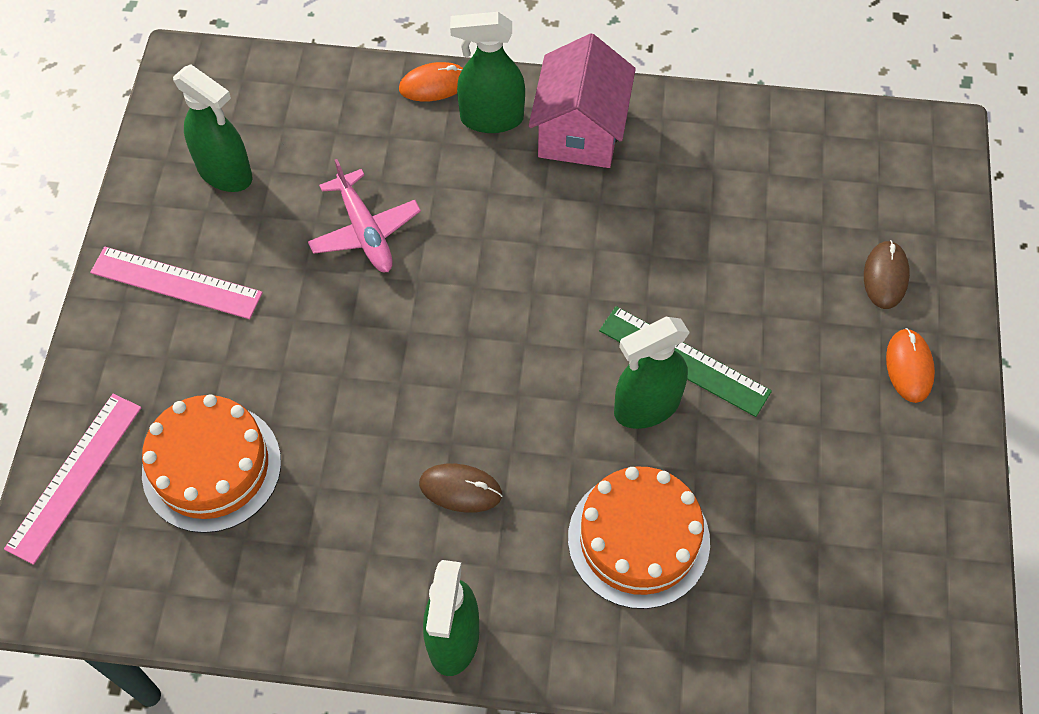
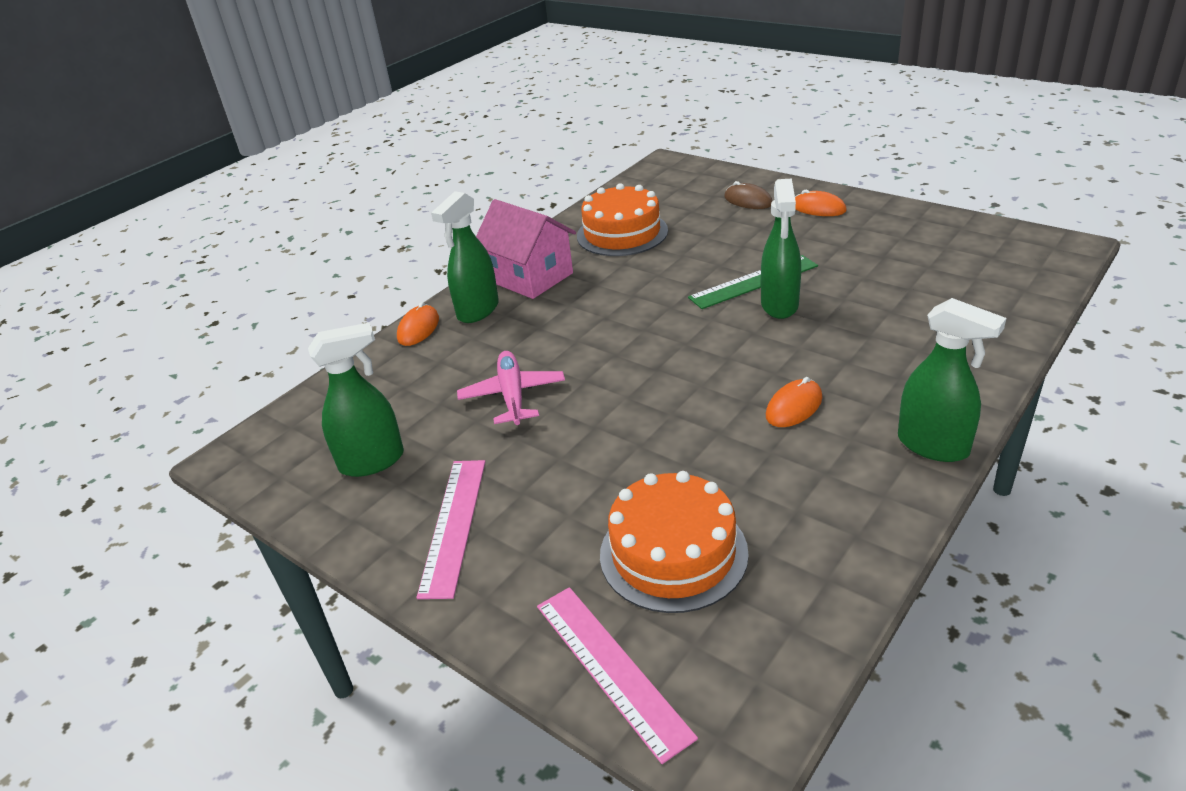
camera: 55 degrees left, 25 degrees down
(176, 283) = (453, 525): pink ruler -> pink ruler turned 45 degrees counterclockwise
(365, 231) = (512, 396): pink plane -> pink plane turned 105 degrees counterclockwise
(460, 489) = (794, 407): brown mouse -> orange mouse
(638, 539) = (888, 335): orange cake -> orange cake (622, 233)

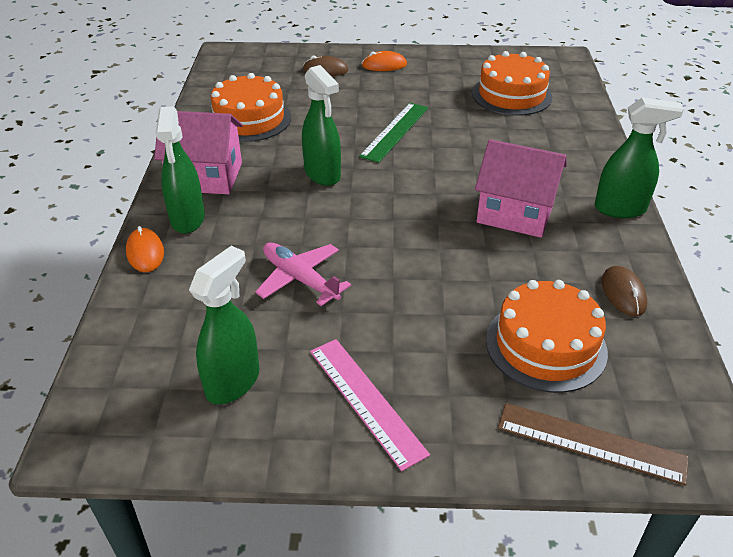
camera: 40 degrees left, 5 degrees up
(611, 668) = (591, 443): pink ruler -> brown ruler
(779, 305) = (431, 144): green spray bottle -> green spray bottle (322, 174)
(794, 407) = (515, 213): orange mouse -> pink house
(825, 539) = (623, 293): none -> brown mouse
(939, 275) = (511, 95): none -> orange cake

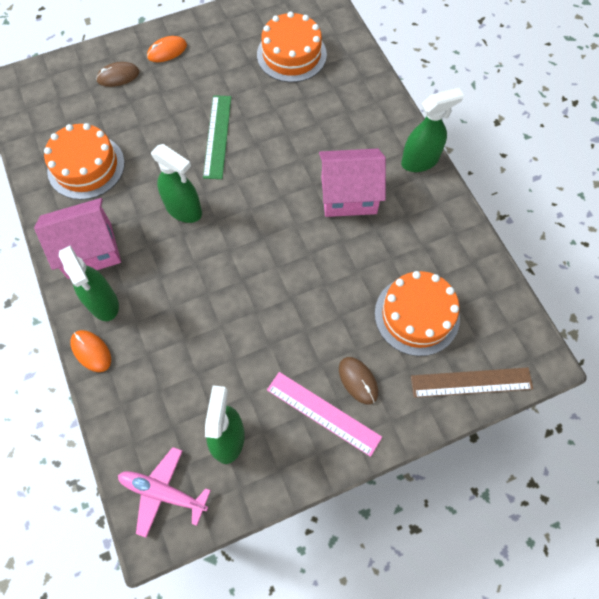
camera: 25 degrees left, 25 degrees up
(300, 279) = (225, 327): pink plane -> pink plane (163, 492)
(623, 293) = (449, 246): brown mouse -> brown mouse (358, 380)

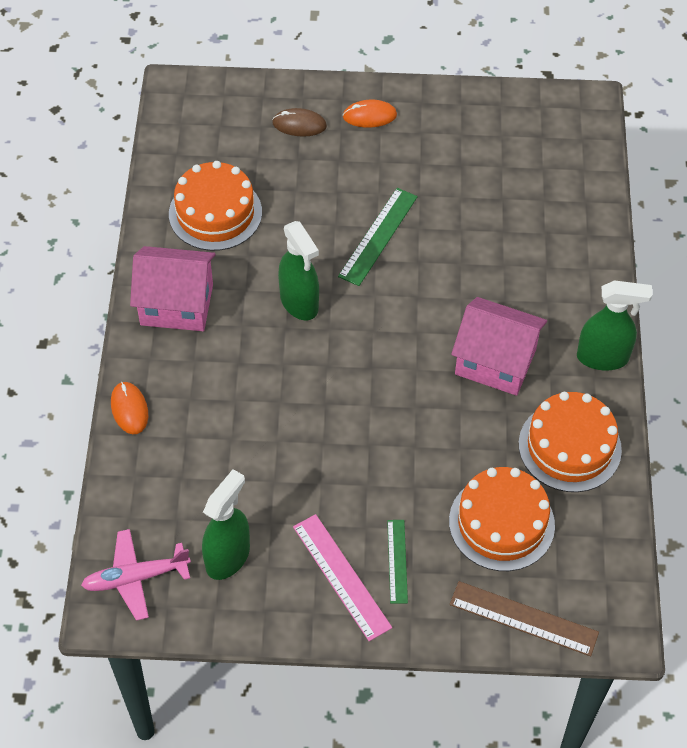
camera: 25 degrees right, 10 degrees down
(103, 303) = (165, 366): green spray bottle -> none
(163, 492) = (136, 578): pink plane -> pink plane turned 60 degrees counterclockwise
(291, 54) = (515, 174): orange cake -> orange cake (569, 446)
(358, 380) = (397, 561): brown mouse -> green ruler

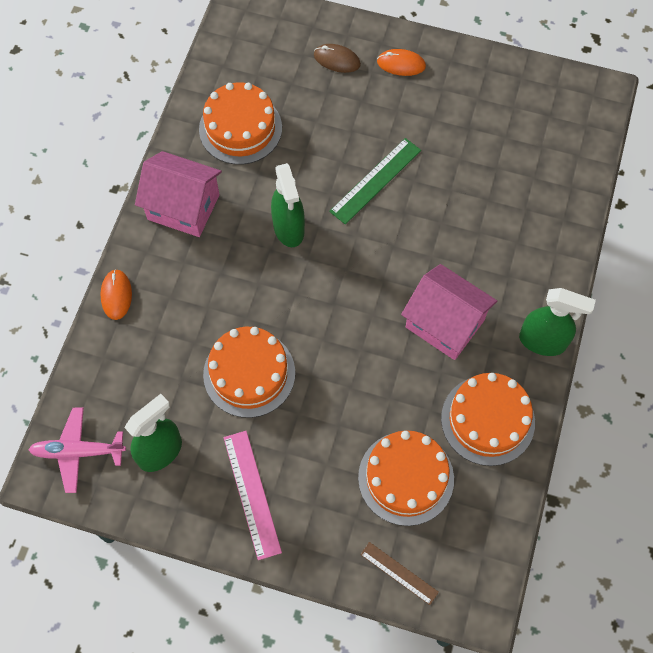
camera: 15 degrees right, 10 degrees up
(301, 456) = (249, 373): none -> orange cake
(397, 561) = (304, 491): green ruler -> none
(523, 618) = (399, 573): brown ruler -> brown ruler, size x0.63

